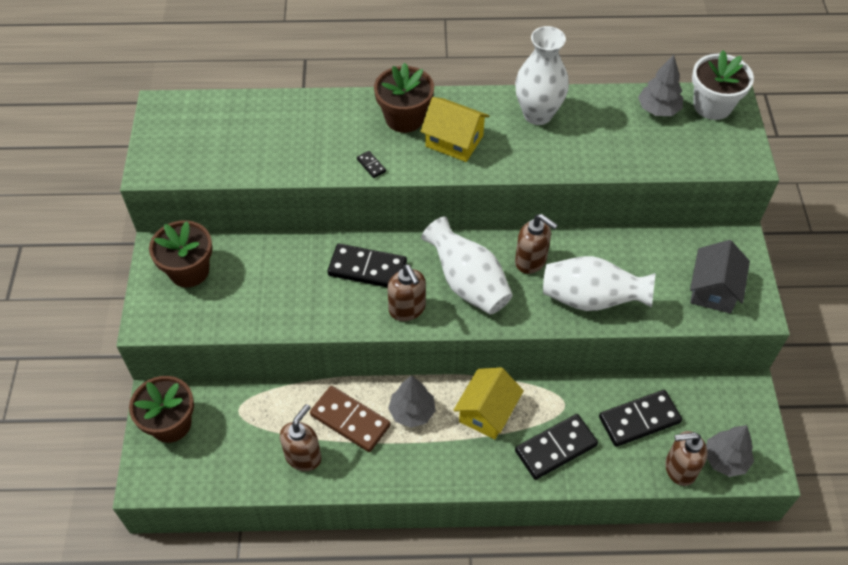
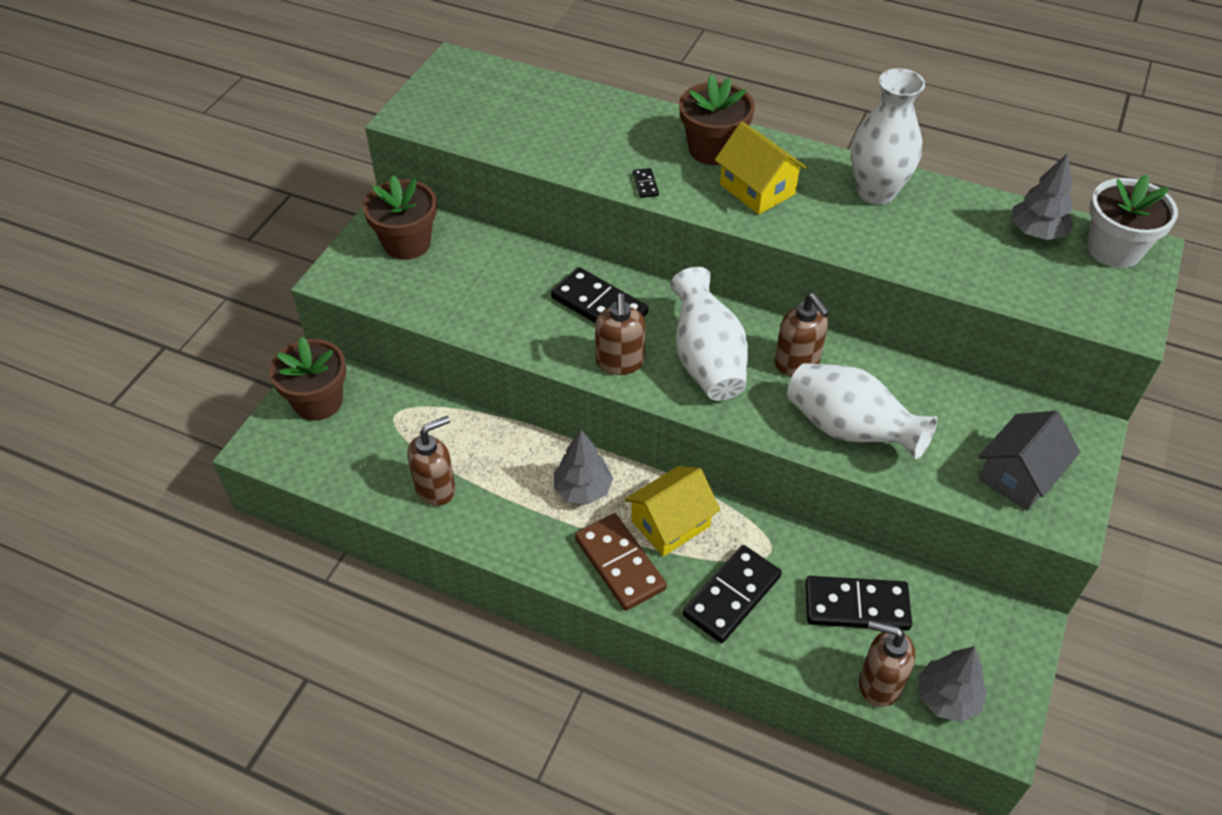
camera: 25 degrees right, 5 degrees down
(350, 420) = (508, 471): brown domino -> brown domino (620, 564)
(556, 448) = (732, 596): black domino -> black domino turned 45 degrees counterclockwise

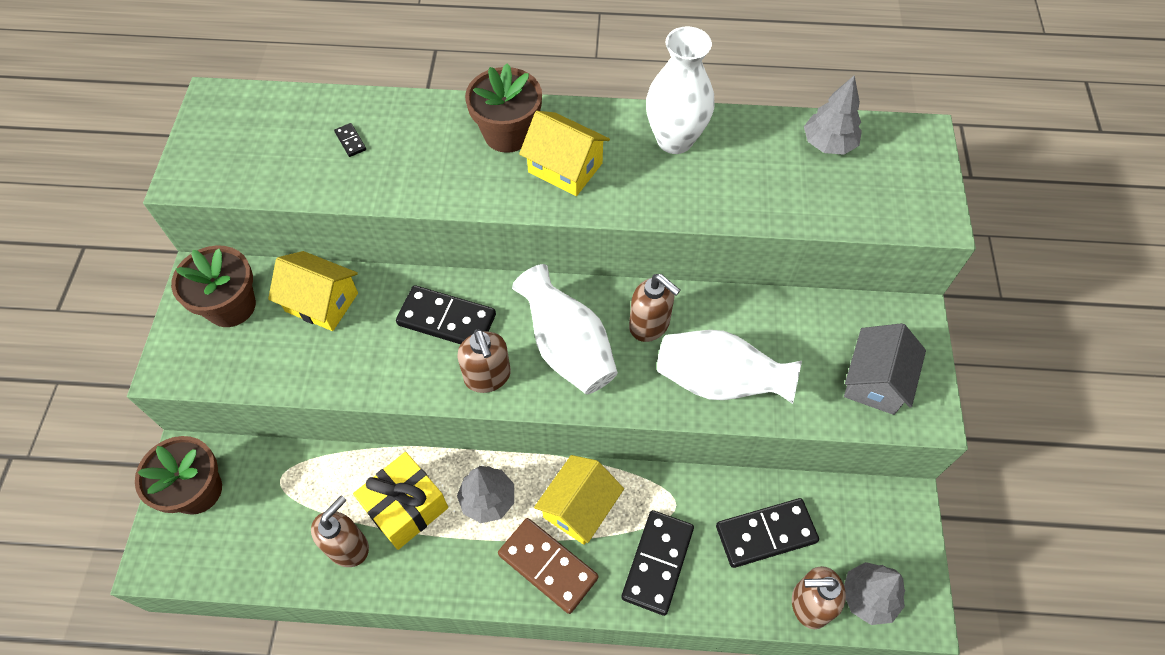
camera: 20 degrees left, 10 degrees up
(489, 261) = (321, 302): none -> yellow house
(502, 472) = (406, 507): none -> yellow gift
(645, 184) = (457, 192): black domino -> black domino (350, 141)
(1114, 249) = (898, 143): white flower pot -> none

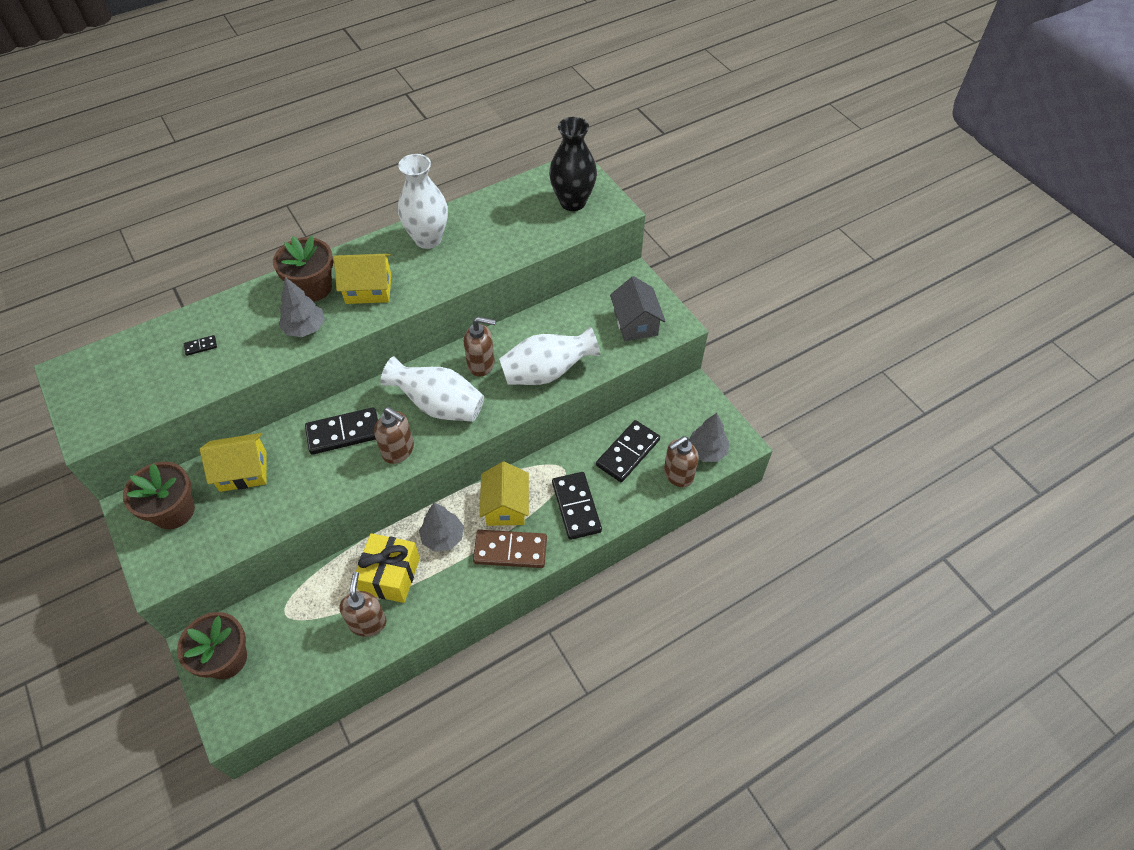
camera: 35 degrees left, 5 degrees down
(350, 141) = (200, 346): black domino -> black domino turned 45 degrees counterclockwise
(828, 144) = (524, 197): grey tree -> grey tree (305, 328)
(887, 182) = (572, 202): none -> black vase

